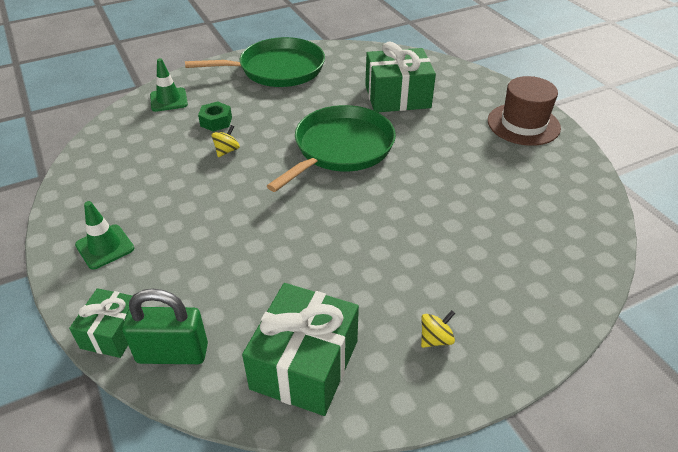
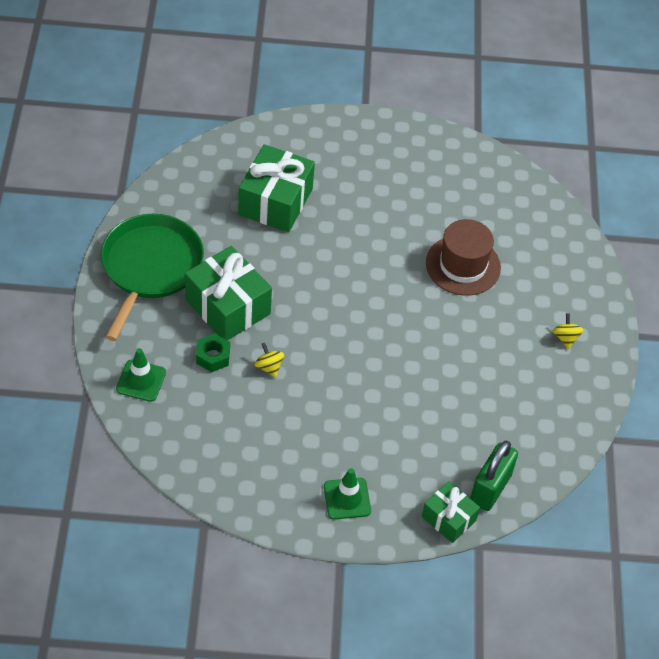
camera: 65 degrees left, 10 degrees up
(305, 364) = (544, 418): green gift -> green gift (227, 306)
(340, 148) = (325, 284): green pan -> none
(523, 124) = (382, 144): brown hat -> brown hat (463, 265)

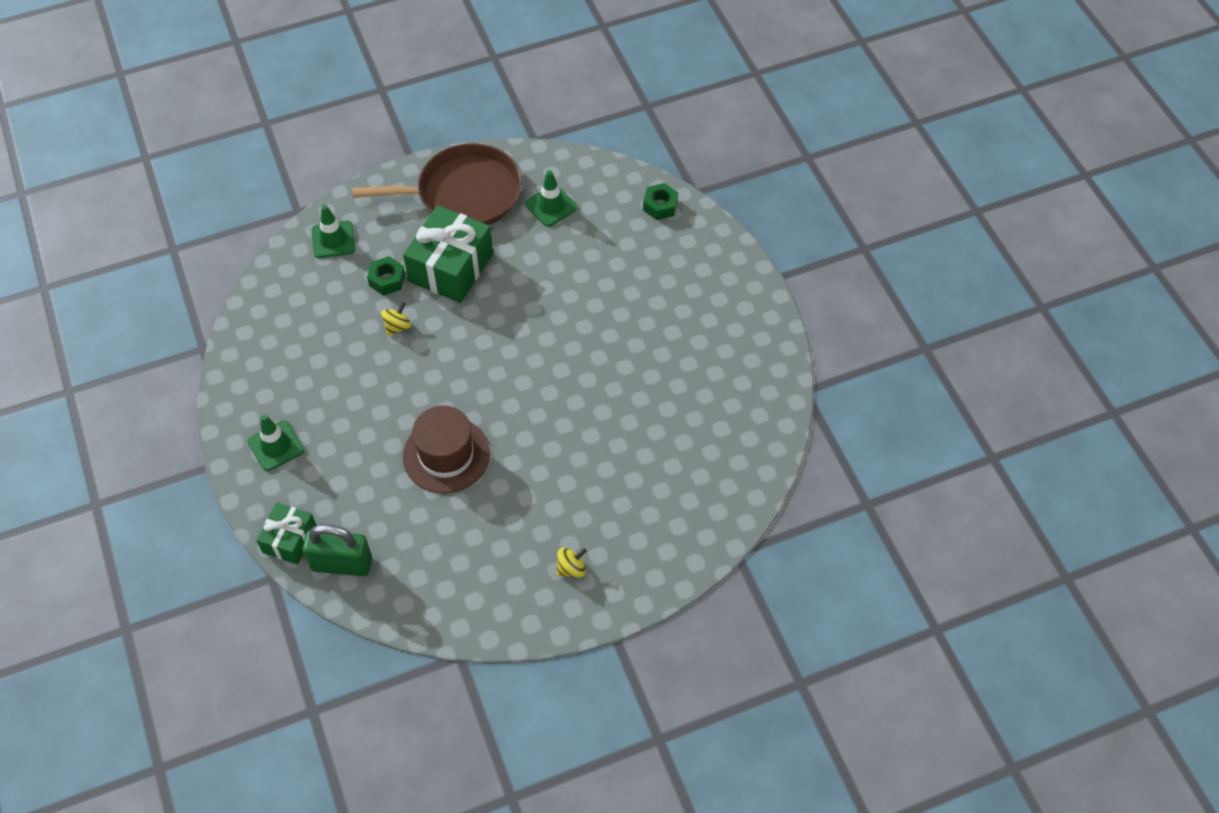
camera: 70 degrees right, 5 degrees up
(150, 267) = (463, 193): green pan -> brown pan
(204, 214) = (551, 206): none -> green traffic cone
(251, 145) = (660, 206): none -> green nut
(275, 201) = (600, 253): green gift -> none
(463, 265) = (615, 439): brown hat -> brown hat (446, 455)

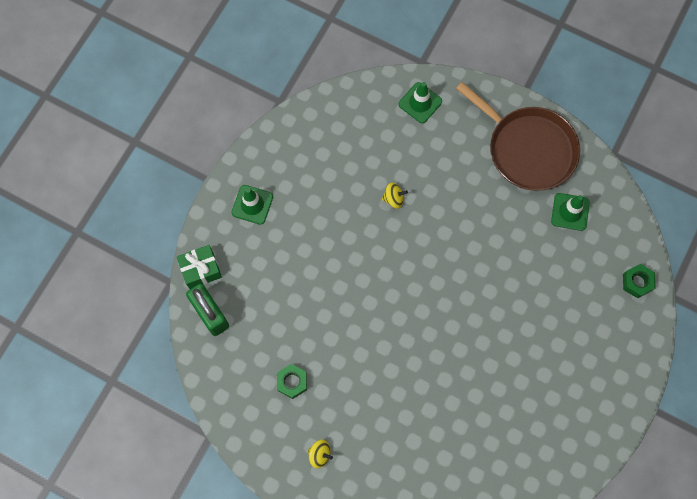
camera: 50 degrees right, 15 degrees up
(387, 280) = (421, 162): green nut -> green nut (292, 382)
(446, 455) = (331, 310): brown hat -> none
(451, 267) = (465, 192): green gift -> none

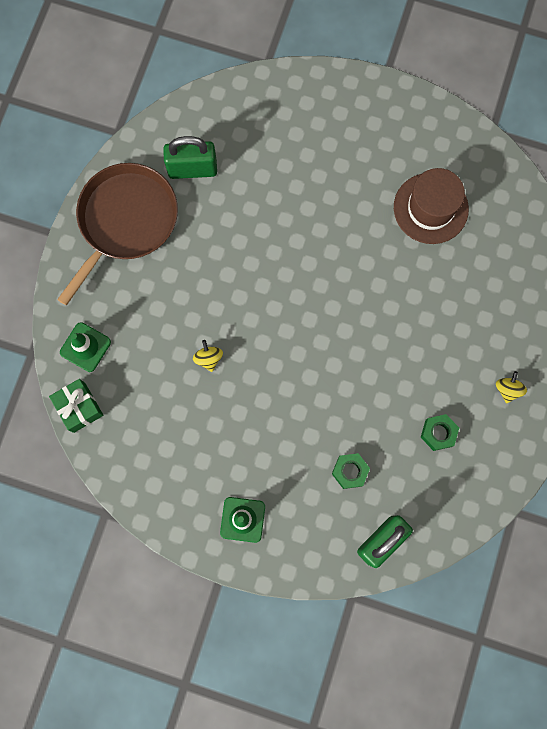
camera: 100 degrees left, 5 degrees up
(201, 270) = (332, 563): green gift -> green gift (79, 407)
(504, 420) = (430, 208): none -> brown hat
(570, 212) = (192, 169): green traffic cone -> green padlock
(637, 282) = (259, 96): green nut -> green nut (350, 471)

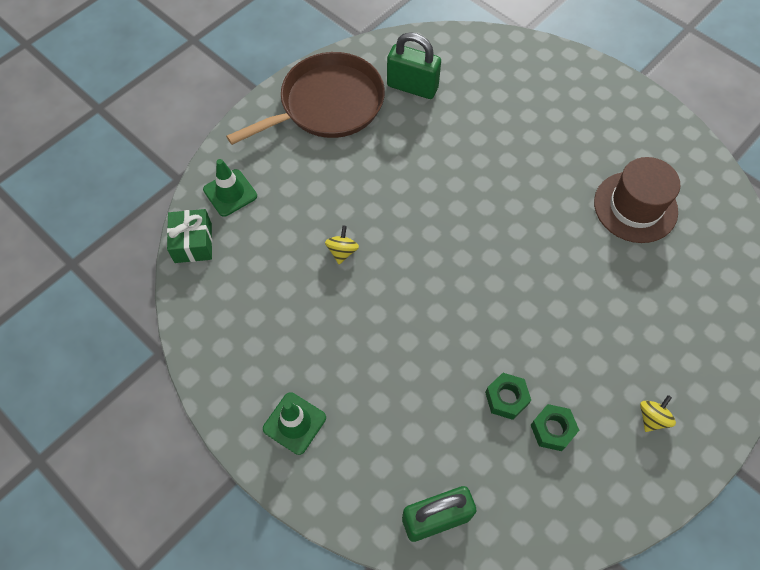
camera: 25 degrees right, 15 degrees down
(350, 471) = (435, 426): green nut -> green nut (506, 398)

